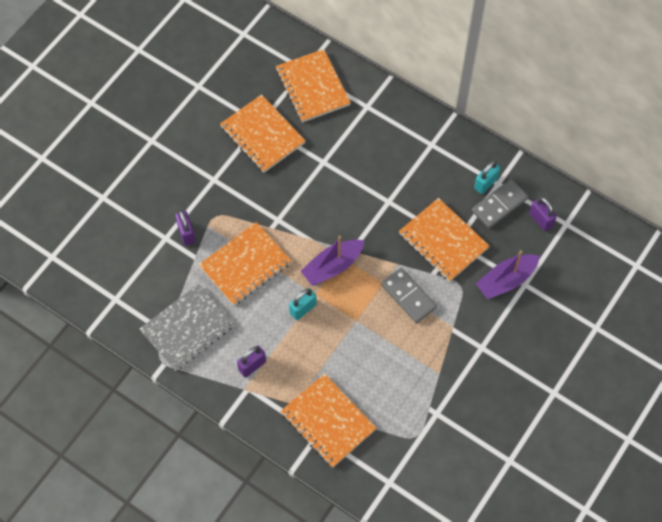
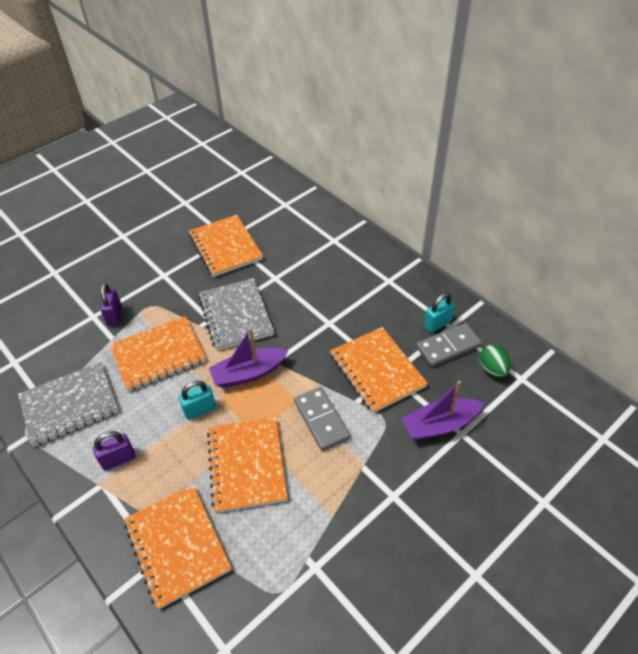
camera: 15 degrees right, 15 degrees down
(300, 210) = (235, 315): none -> grey notebook
(312, 87) = (287, 218): orange notebook -> orange notebook (247, 465)
(541, 220) = (492, 369): purple padlock -> green egg

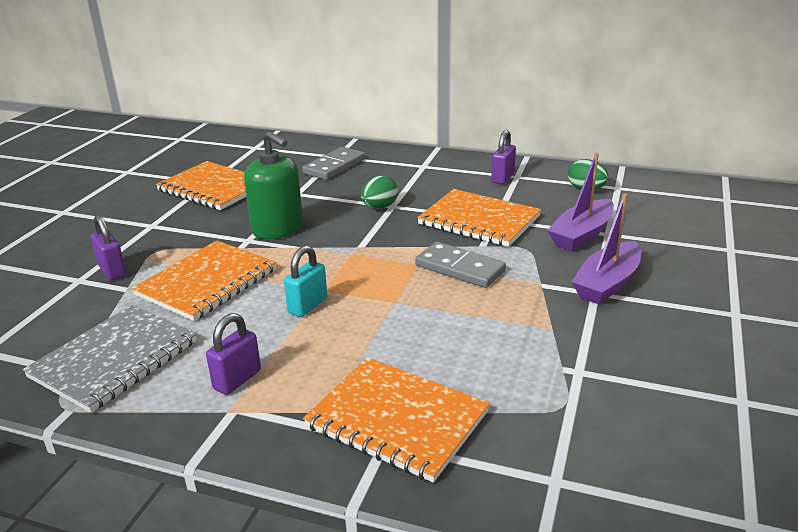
camera: 30 degrees left, 20 degrees down
(235, 315) = (278, 228): grey notebook -> green soap dispenser
(247, 465) = (412, 326): orange notebook -> none
(248, 373) = (339, 262): purple boat -> purple boat (607, 283)
(319, 321) = (379, 207): none -> green egg
(437, 324) = (502, 178): turquoise padlock -> purple padlock
(448, 347) = (529, 188): grey domino -> grey domino (334, 166)

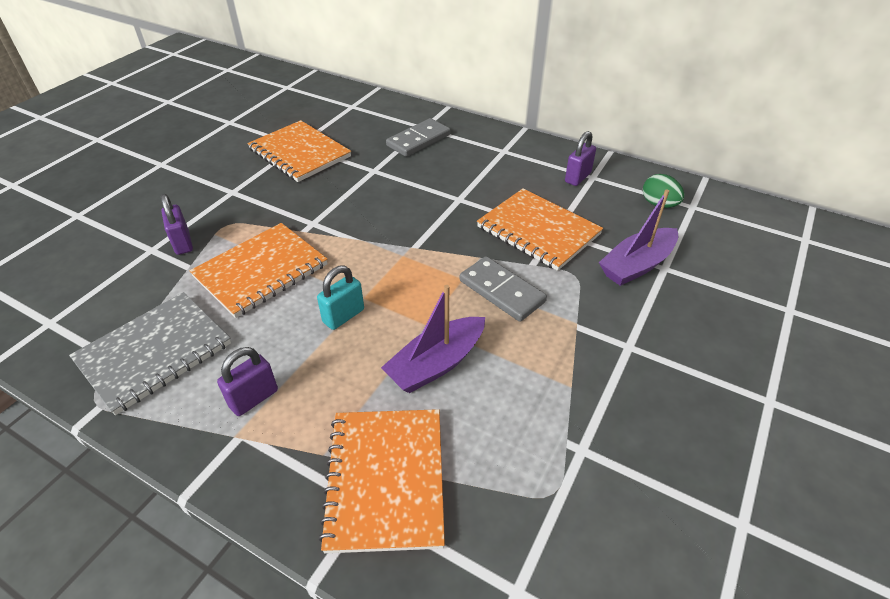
camera: 10 degrees right, 15 degrees up
(278, 228) = (343, 213): green soap dispenser -> none
(379, 207) = (446, 199): green egg -> none
(397, 420) = (385, 479): orange notebook -> orange notebook turned 45 degrees clockwise
(607, 283) = (645, 336): purple boat -> purple boat (436, 364)

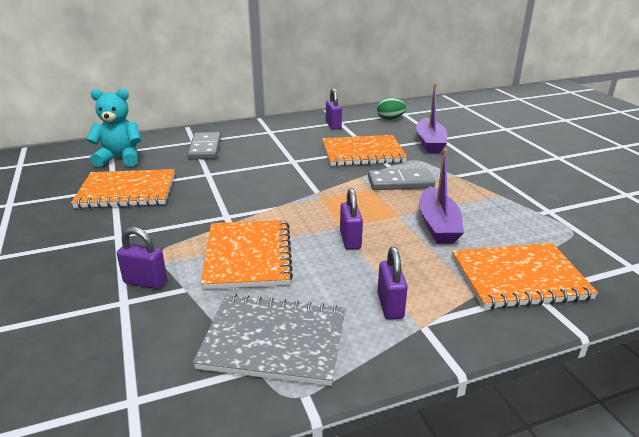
camera: 50 degrees left, 15 degrees down
(154, 353) = (274, 341): grey notebook -> grey notebook turned 75 degrees counterclockwise
(343, 316) = (350, 240): turquoise padlock -> purple padlock
(347, 116) = (120, 159): none -> turquoise teddy bear
(385, 479) = (519, 278): orange notebook -> orange notebook turned 45 degrees counterclockwise

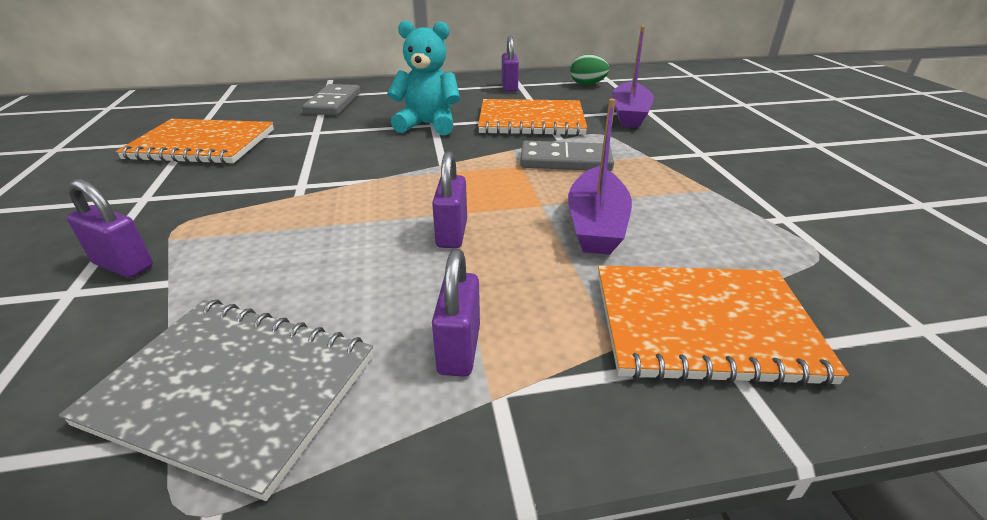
camera: 10 degrees right, 5 degrees up
(120, 159) = (225, 108): turquoise teddy bear -> turquoise teddy bear (428, 125)
(248, 256) = (291, 242): orange notebook -> none

